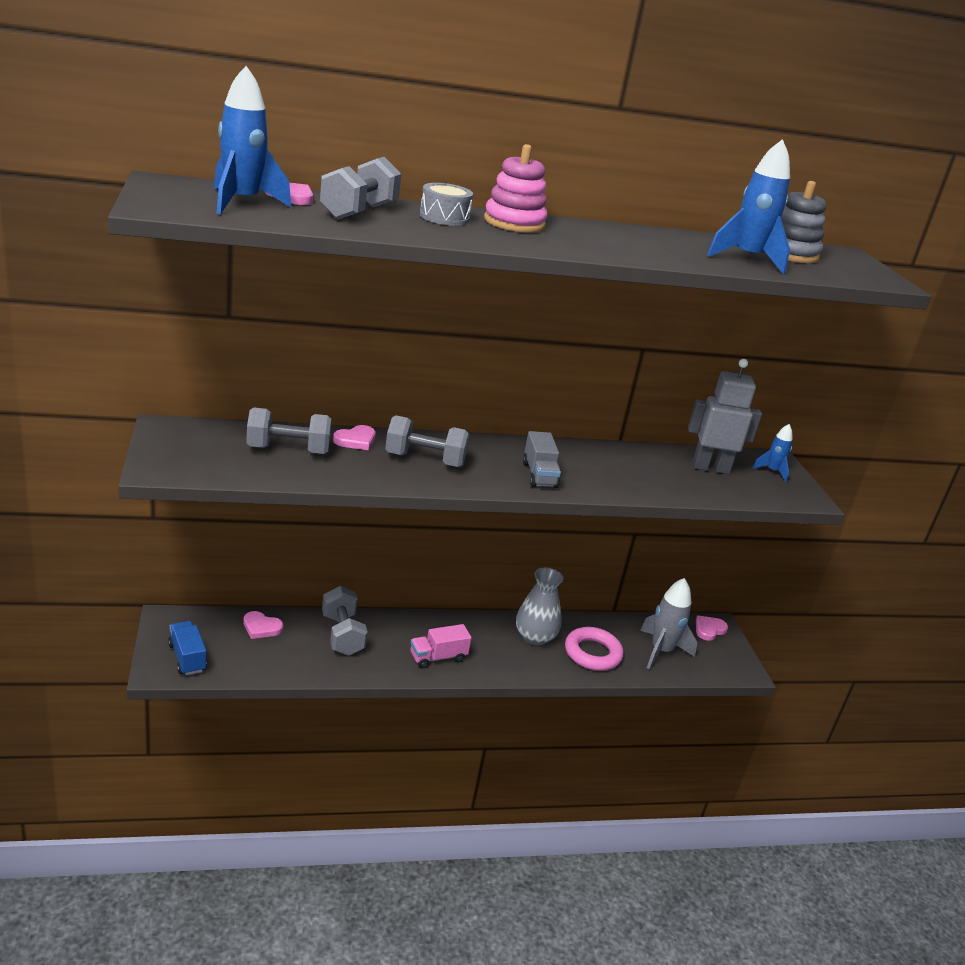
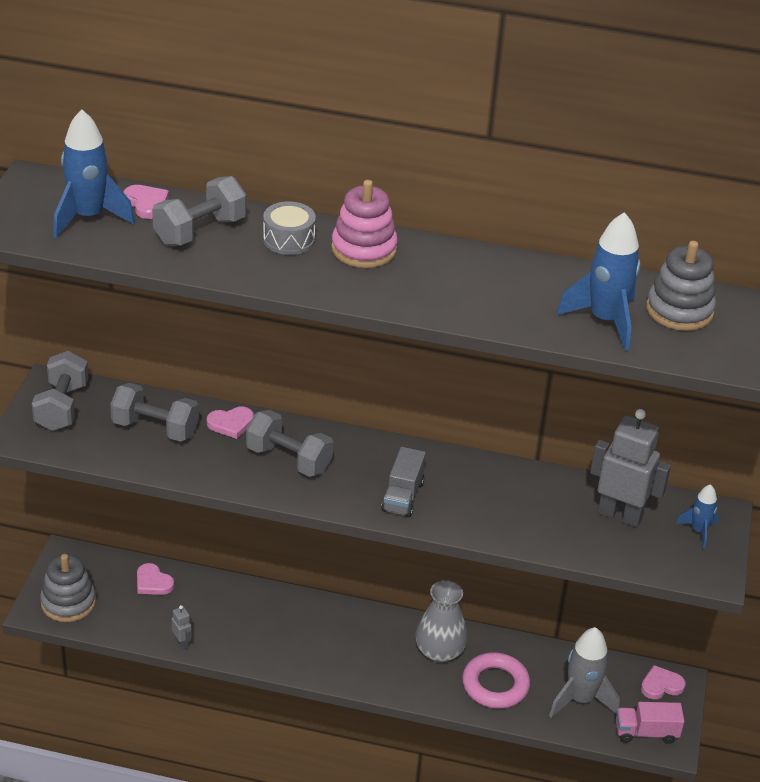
camera: 25 degrees right, 10 degrees up
(187, 658) = (68, 602): blue truck -> grey stacking toy
(313, 672) = (182, 643): none -> grey robot
(342, 635) = (230, 607): grey dumbbell -> grey dumbbell (62, 407)
(438, 657) = (318, 653): pink truck -> pink truck (646, 732)

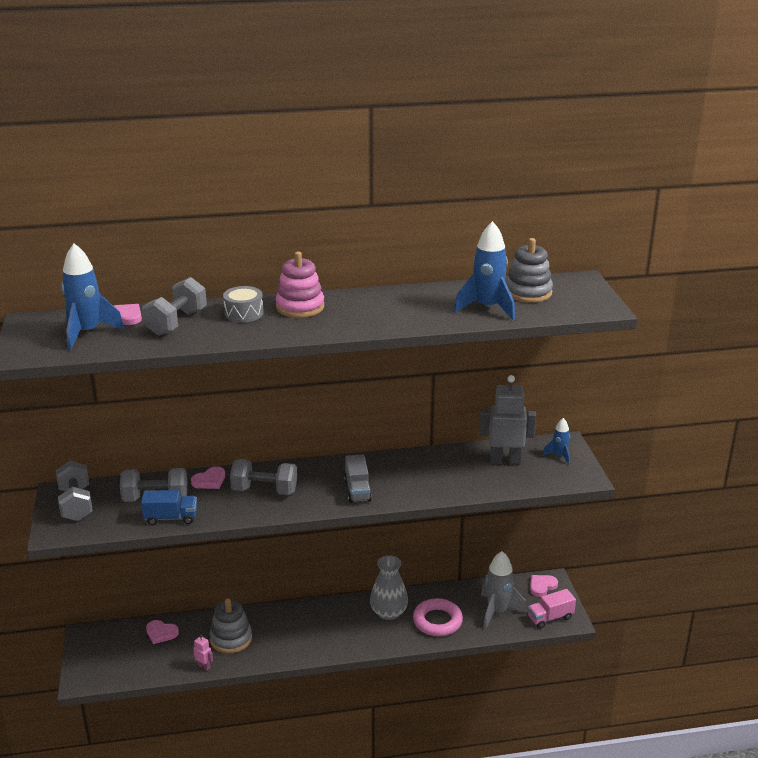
camera: 20 degrees left, 10 degrees down
(68, 602) = (103, 667): grey stacking toy -> grey stacking toy (231, 639)
(159, 461) = (171, 518): none -> blue truck
(182, 643) = (204, 666): grey robot -> pink robot

